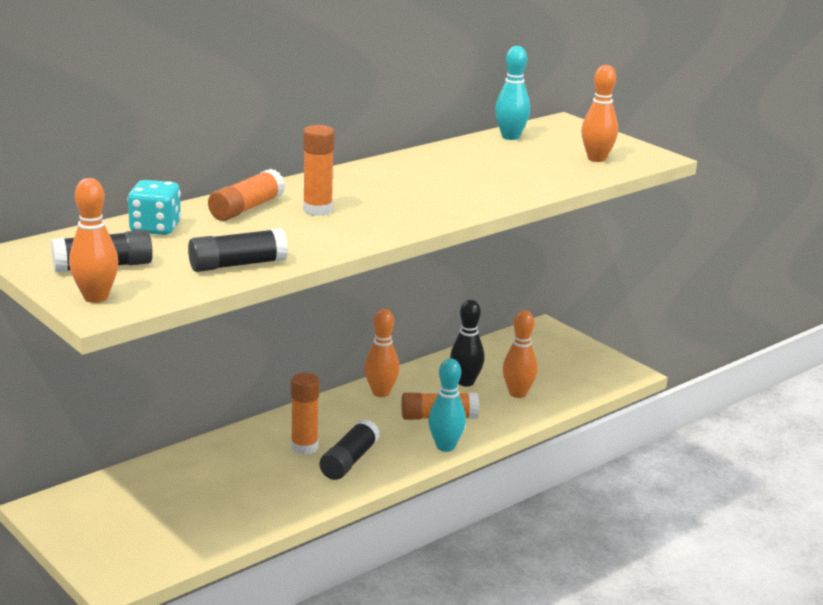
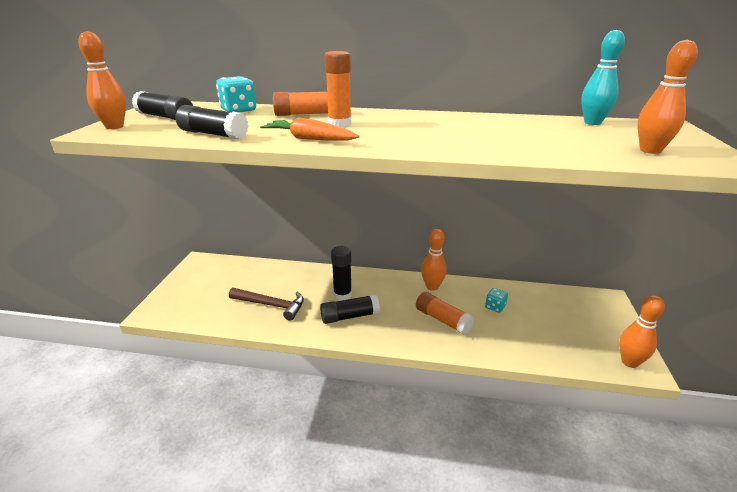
camera: 50 degrees right, 5 degrees up
(246, 497) = (271, 305): none -> brown hammer
(304, 447) = (342, 295): orange glue stick -> black glue stick
(342, 236) = (309, 139): none -> orange carrot
(445, 446) = (416, 341): turquoise bowling pin -> none
(465, 382) = (495, 307): black bowling pin -> turquoise dice
(517, 393) = (521, 334): orange bowling pin -> orange bowling pin (629, 362)

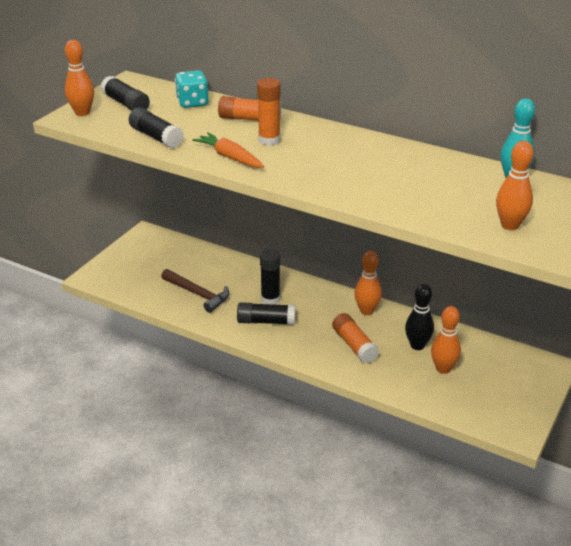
camera: 20 degrees right, 5 degrees up
(495, 307) = (417, 345): turquoise dice -> black bowling pin
(629, 362) = (510, 425): orange bowling pin -> orange bowling pin (443, 369)

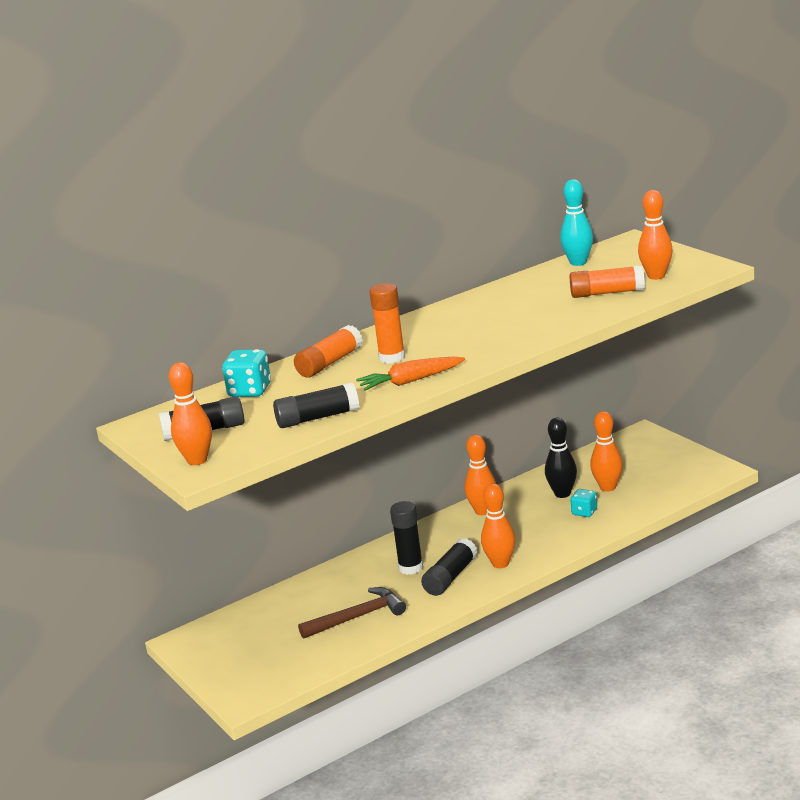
camera: 60 degrees left, 10 degrees down
(296, 341) = (500, 563): none -> orange bowling pin
(354, 345) = (535, 529): orange glue stick -> orange glue stick (607, 293)
(395, 365) = (584, 512): none -> turquoise dice

